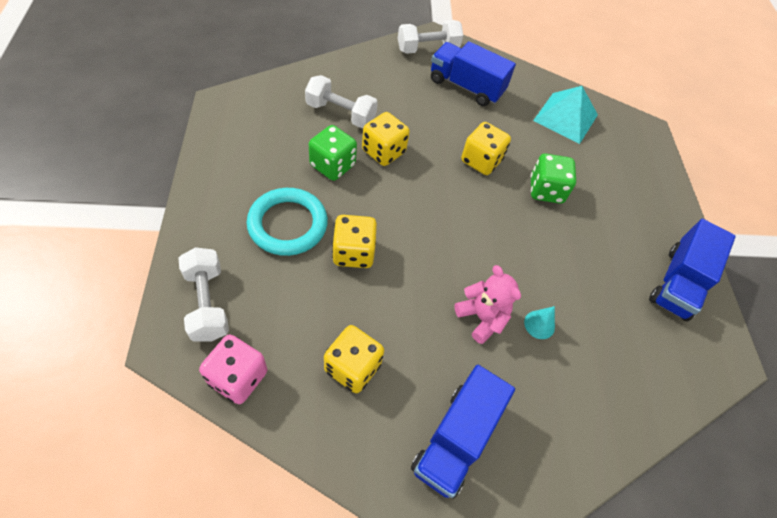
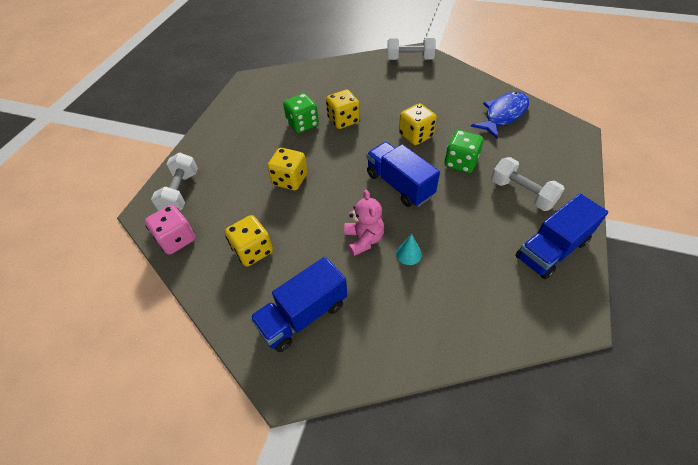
camera: 30 degrees right, 5 degrees down
(288, 224) = (254, 155): turquoise ring -> none
(340, 113) = (324, 93): white dumbbell -> white dumbbell (521, 193)
(466, 86) = (428, 86): blue truck -> blue truck (399, 185)
(565, 117) = (503, 115): turquoise pyramid -> blue fish

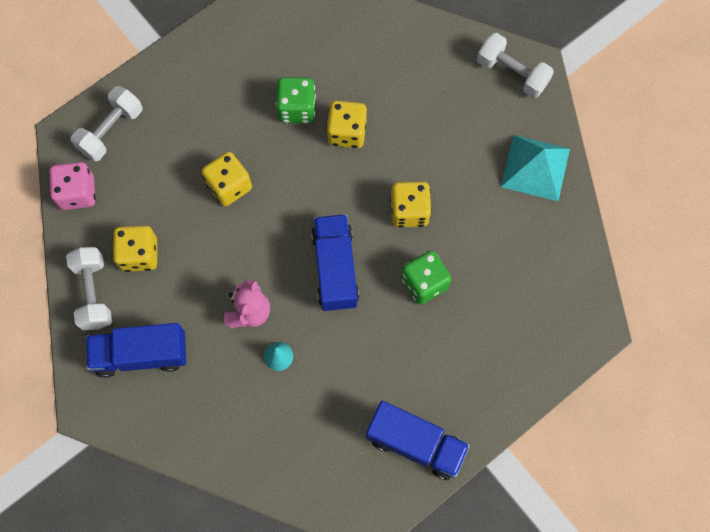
camera: 30 degrees right, 20 degrees up
(463, 86) = (535, 167): none -> turquoise pyramid
(503, 115) = (538, 246): blue fish -> none
(521, 193) = (450, 364): white dumbbell -> white dumbbell (93, 293)
(551, 249) = (415, 443): blue truck -> blue truck turned 150 degrees counterclockwise

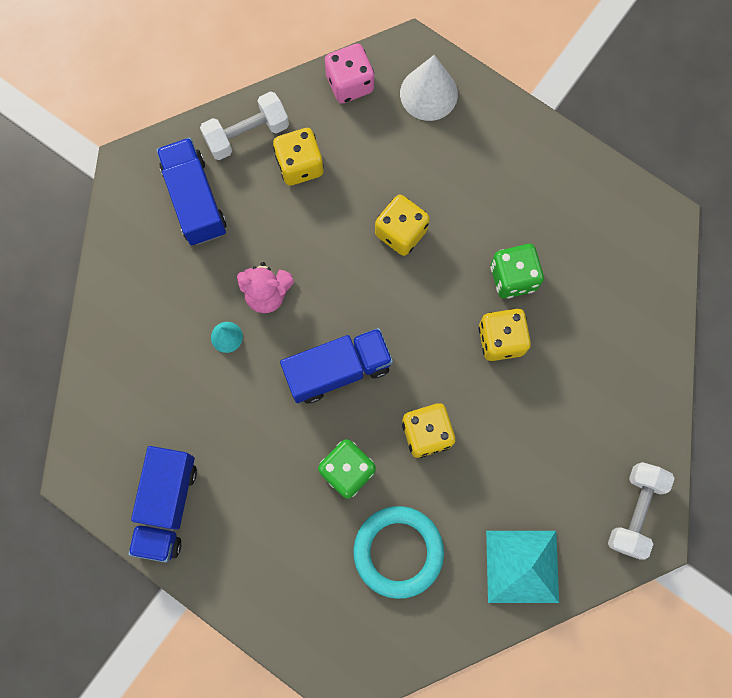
camera: 75 degrees right, 5 degrees up
(111, 130) = (428, 93): white dumbbell -> white cone
(501, 259) = (398, 551): none -> turquoise ring

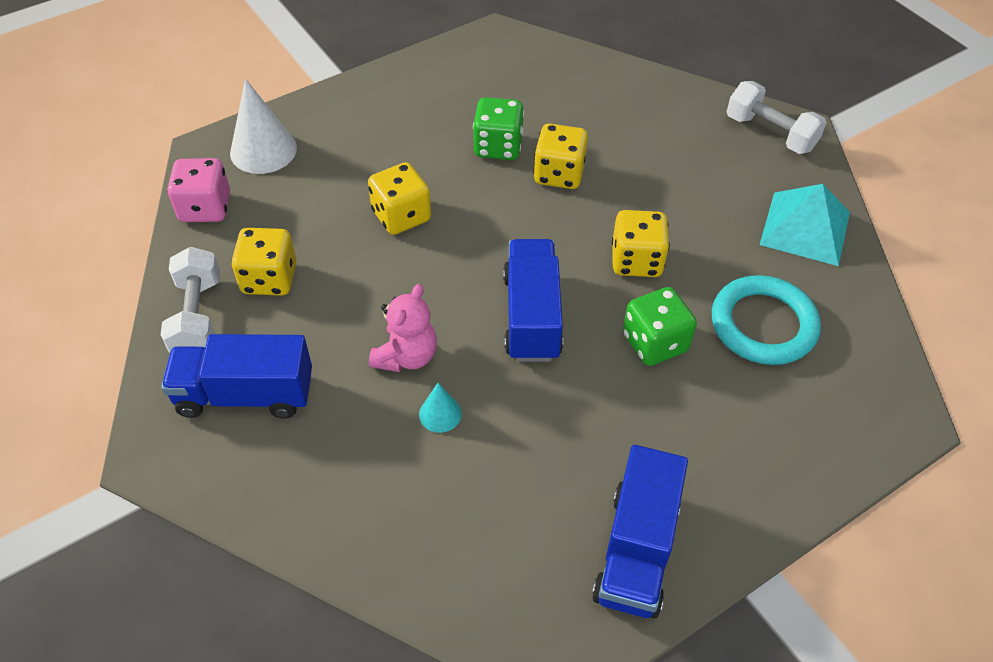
camera: 70 degrees left, 25 degrees down
(167, 505) = (636, 550): blue truck -> blue truck turned 75 degrees clockwise

